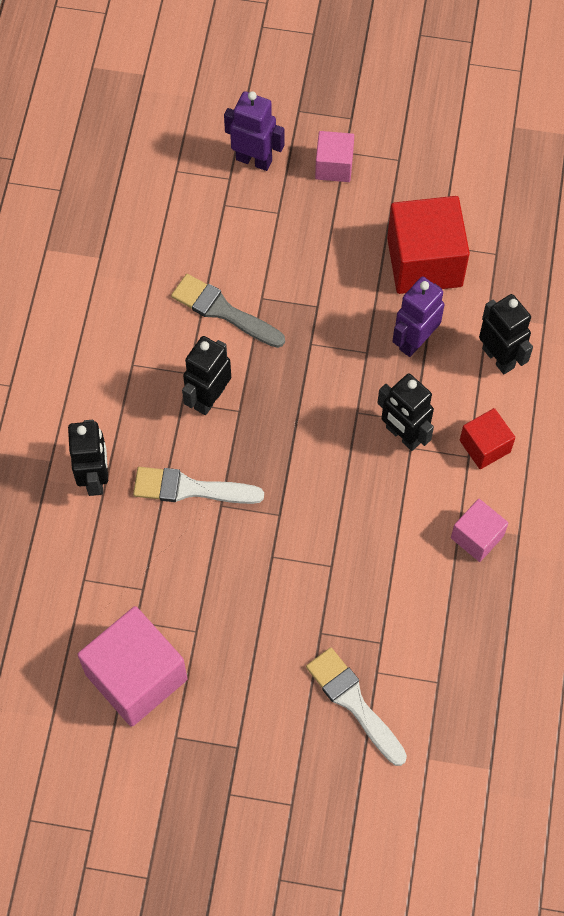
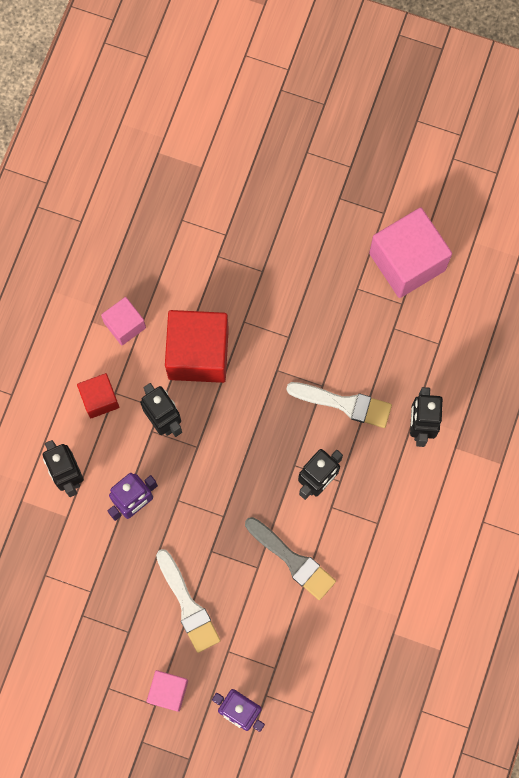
camera: 170 degrees left, 10 degrees up
(353, 702) = (247, 215): white brush -> white brush (188, 605)
(424, 262) = (109, 578): red cube -> red cube (198, 353)

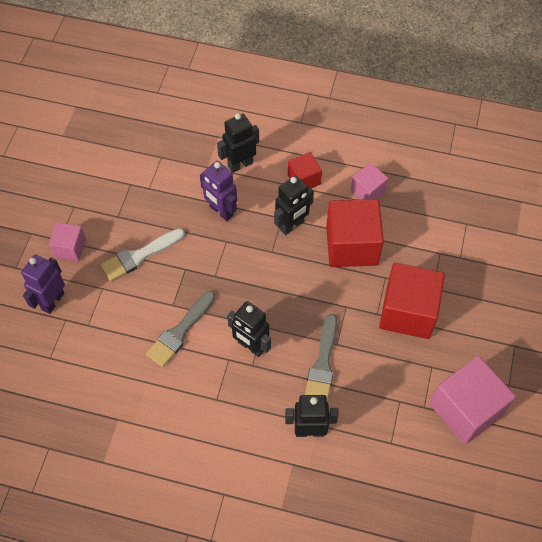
camera: 85 degrees right, 15 degrees down
(289, 303) = (407, 312): none -> red cube
(344, 404) = (322, 364): white brush -> grey brush

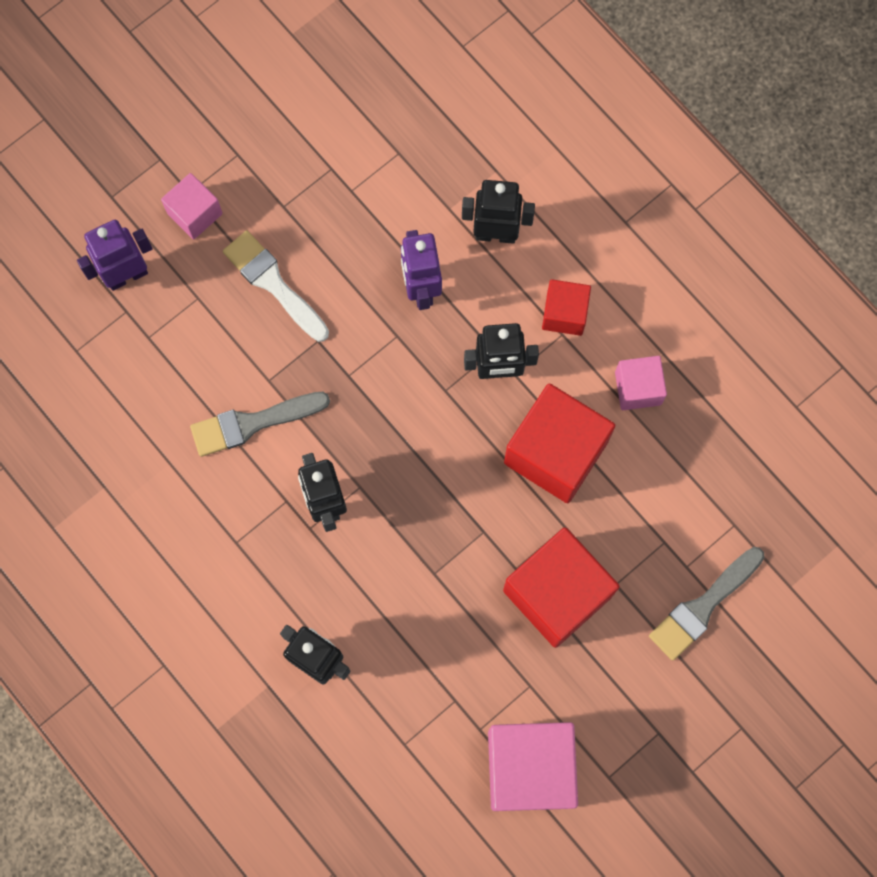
camera: 35 degrees right, 15 degrees up
(139, 256) = (273, 283): white brush -> white brush turned 45 degrees clockwise
(322, 364) = (397, 587): grey brush -> grey brush (703, 606)

